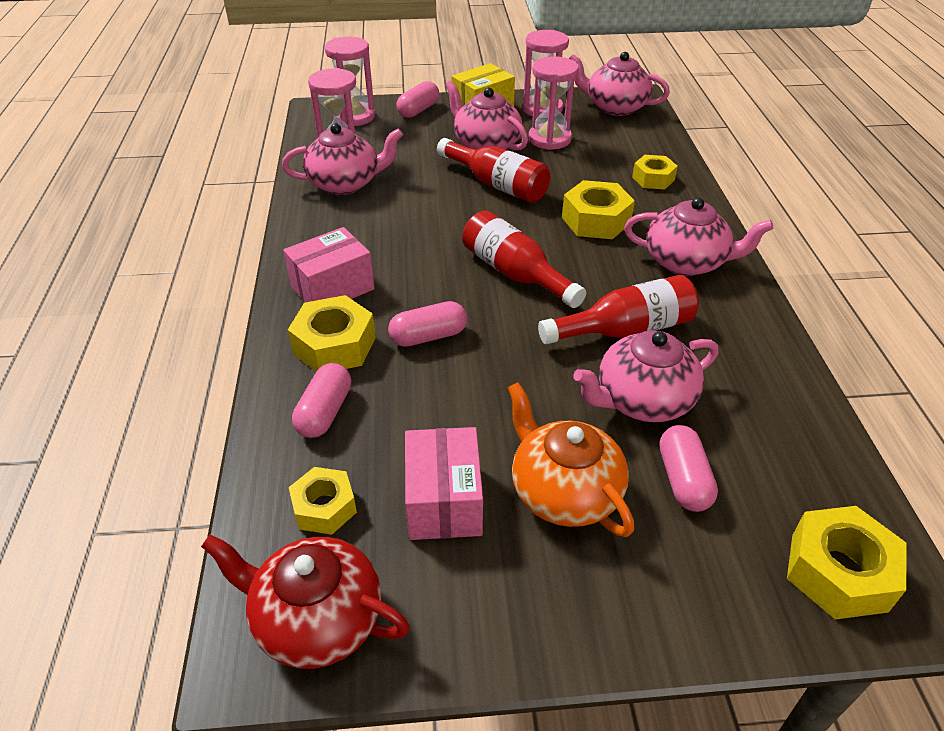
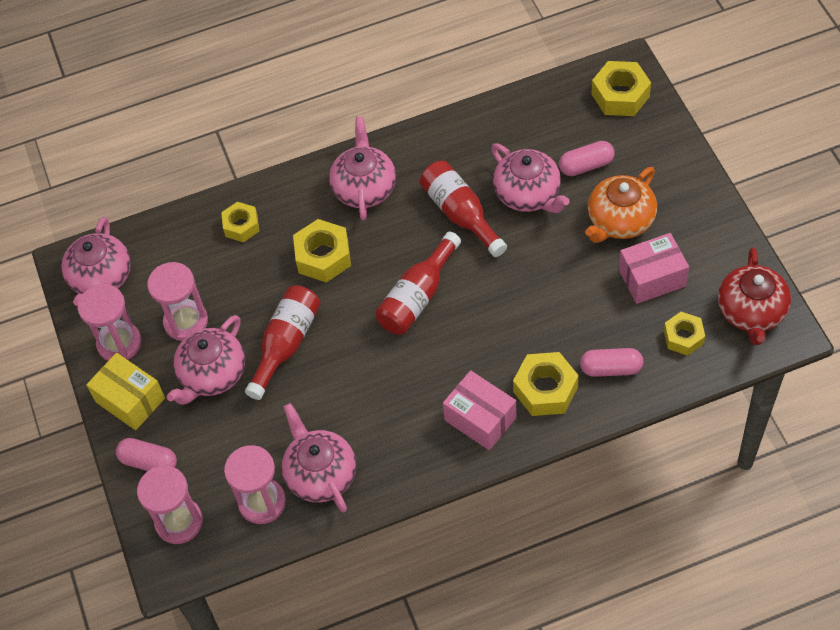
camera: 100 degrees left, 15 degrees up
(428, 336) = (513, 332): pink capsule -> none

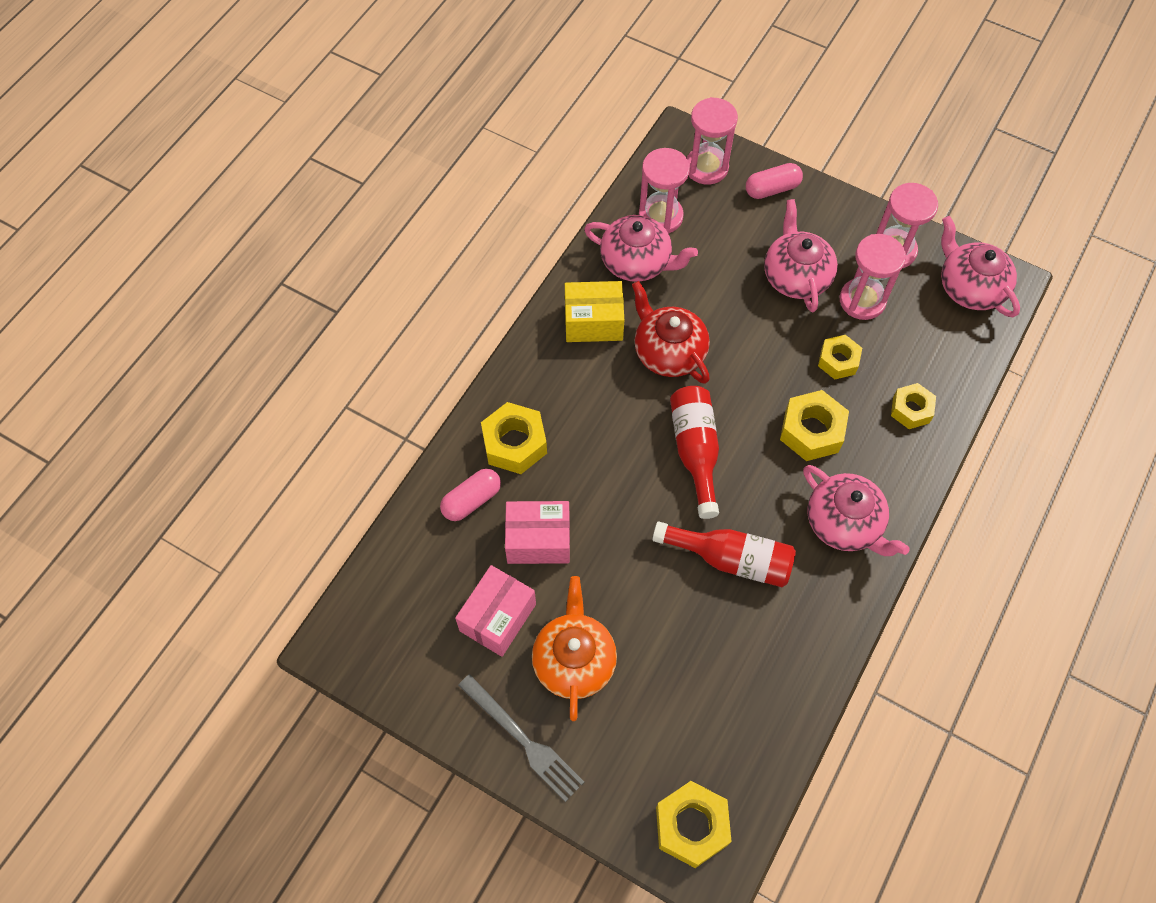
camera: 135 degrees right, 5 degrees up
(130, 400) = (835, 218): yellow box -> yellow box (593, 322)
(286, 344) = (763, 337): red bottle -> none
(480, 419) = (549, 383): pink box -> pink box (538, 540)
(528, 194) = (686, 627): pink teapot -> none
(586, 165) = (657, 703): pink capsule -> none
(683, 337) = (426, 575): yellow nut -> yellow nut (838, 361)
(690, 197) = (523, 740): none -> grey fork
(751, 312) = (378, 646): red teapot -> red teapot (668, 352)

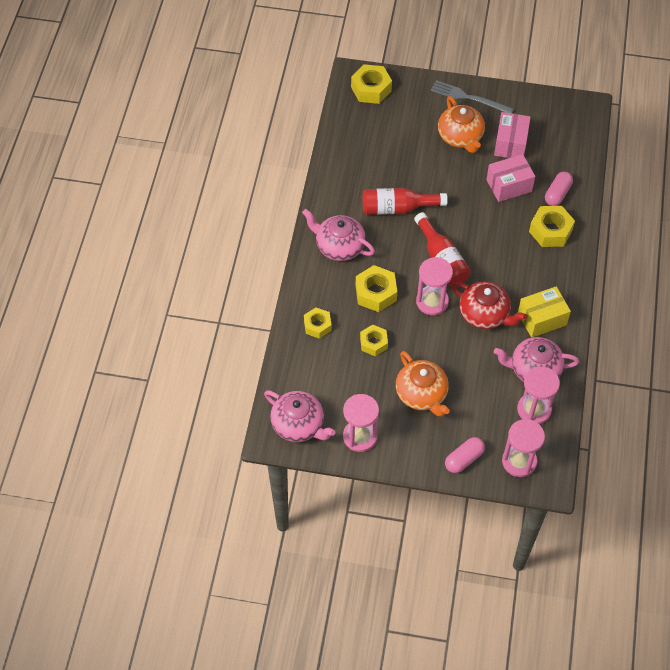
camera: 160 degrees right, 5 degrees down
(796, 276) = (422, 394): pink teapot -> orange teapot
(862, 300) = (370, 391): pink hourglass -> pink hourglass (432, 302)

